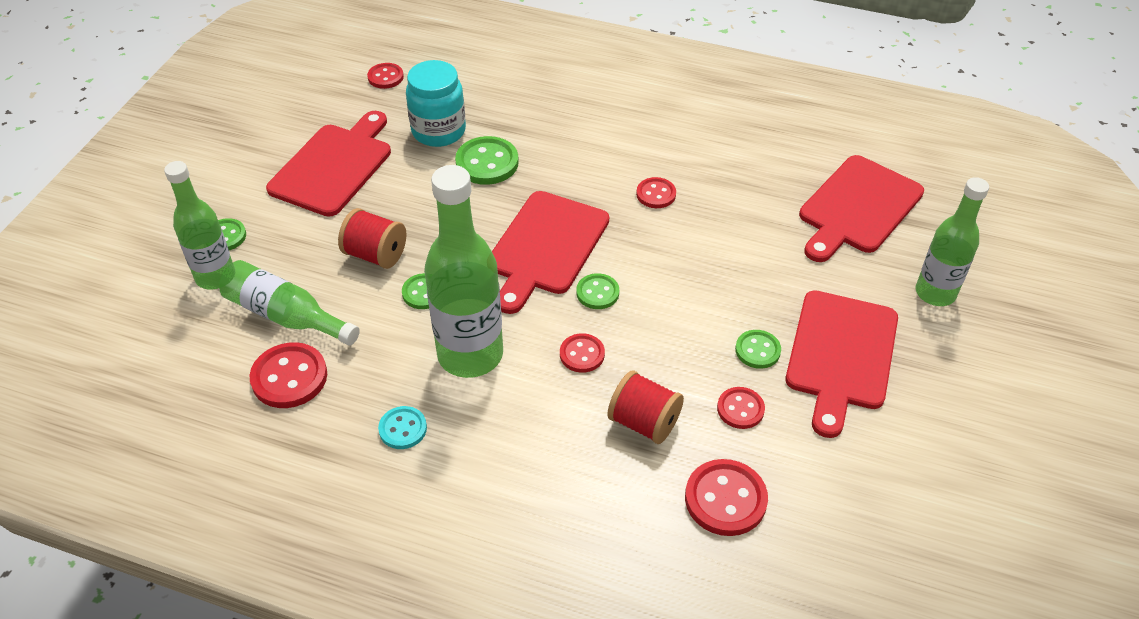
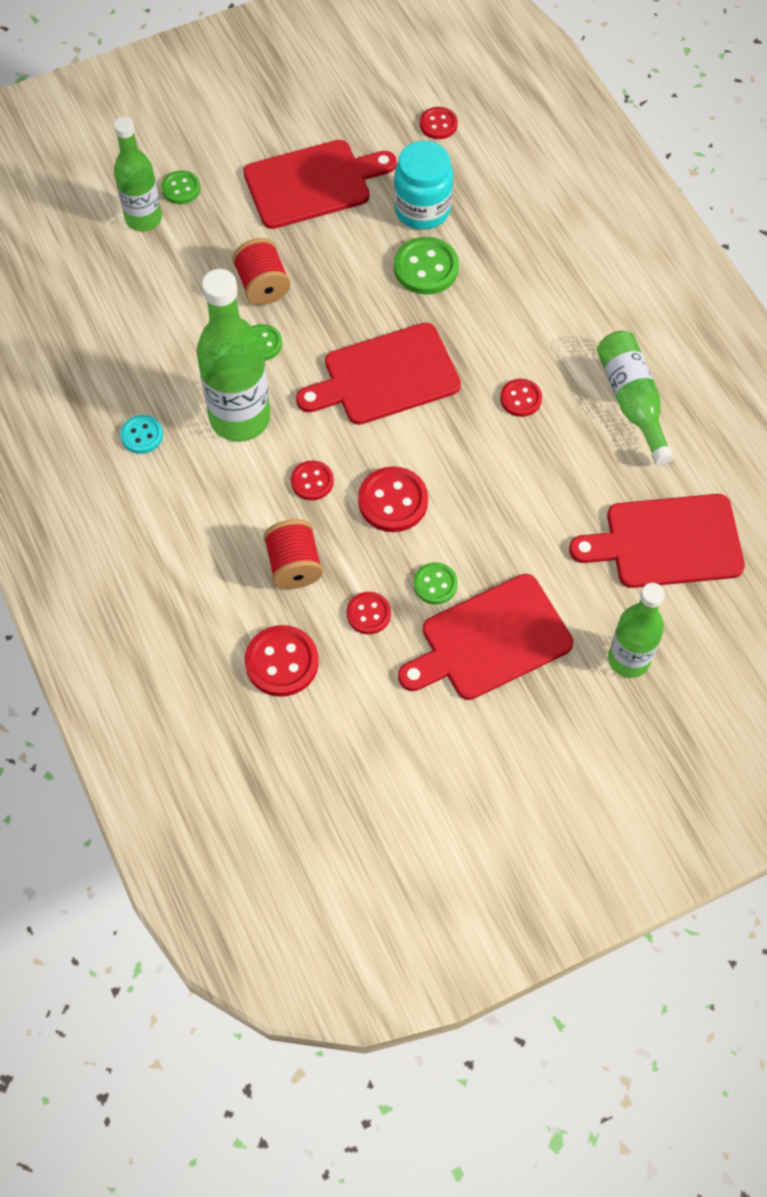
camera: 45 degrees right, 15 degrees up
(286, 316) = (156, 288): green bottle -> green bottle (632, 401)
(289, 377) = (113, 338): red button -> red button (393, 501)
(597, 293) = (378, 444): green button -> none

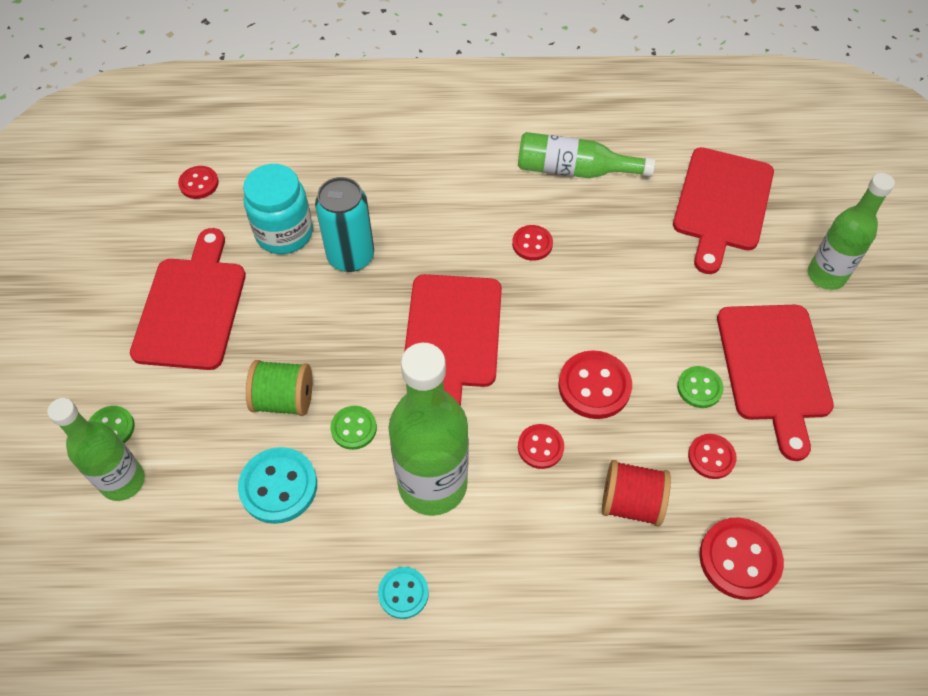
camera: 65 degrees left, 5 degrees down
(187, 317) = (278, 486): none -> turquoise button
(262, 285) = (284, 399): red spool -> green spool
(426, 268) = (351, 256): green button -> turquoise can

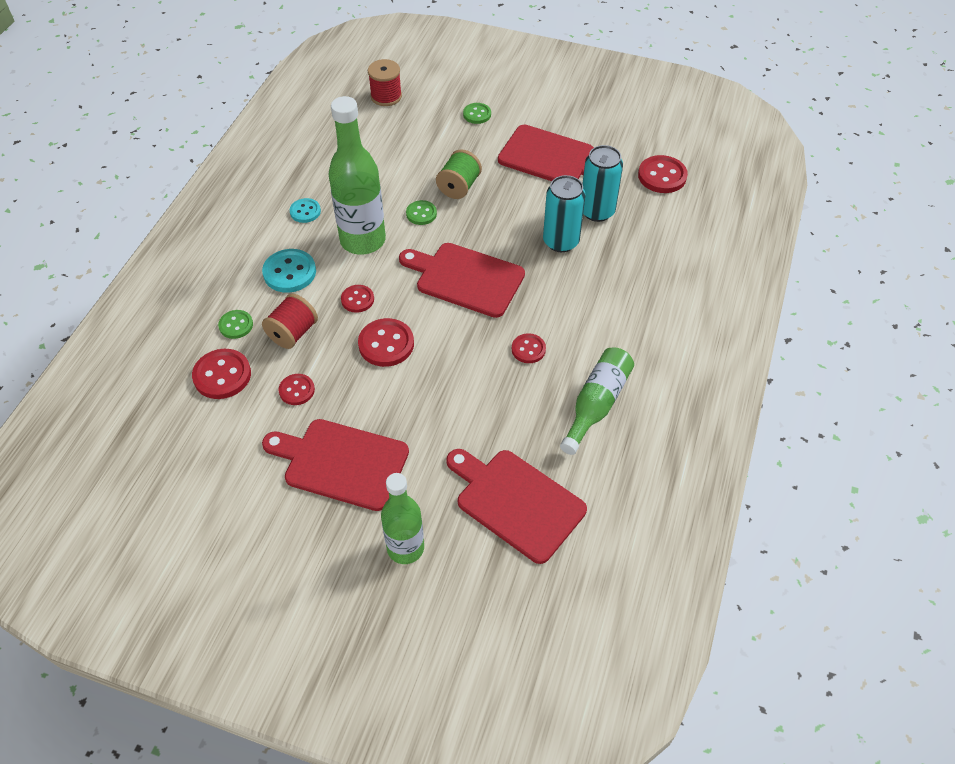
camera: 110 degrees right, 5 degrees down
(86, 585) = (386, 96): none -> red spool
(123, 481) = (440, 115): green bottle -> none
(199, 183) = (662, 176): red button -> red button, size x1.63
(278, 486) = (401, 174): turquoise button -> turquoise button (289, 272)
(284, 233) = (597, 211): turquoise jar -> turquoise can
(699, 388) = (351, 406): green button -> green button (236, 325)

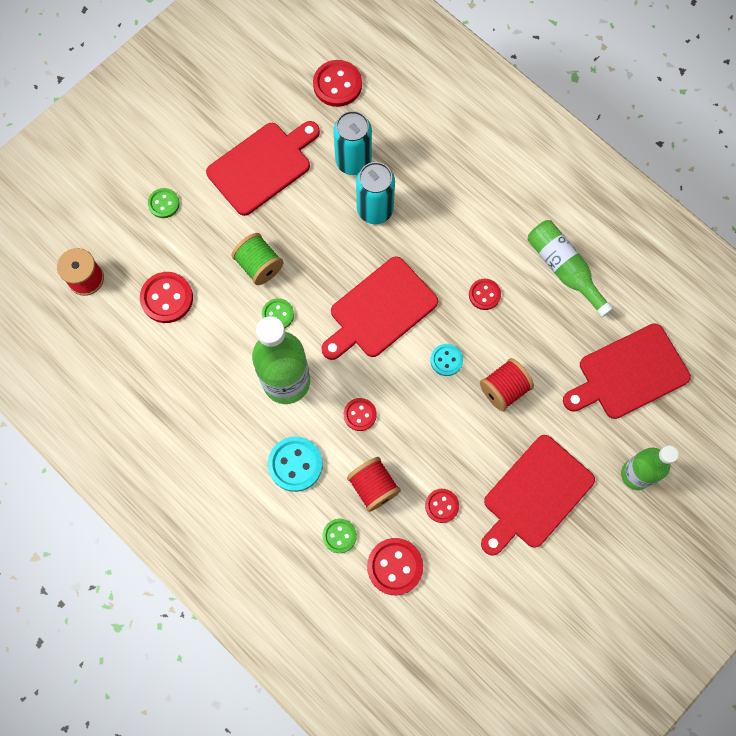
camera: 65 degrees left, 20 degrees up
(305, 211) = (219, 421): turquoise button -> turquoise button (446, 360)
(386, 344) = (424, 410): red button -> red button (167, 298)
(440, 398) = (504, 389): none -> red spool

